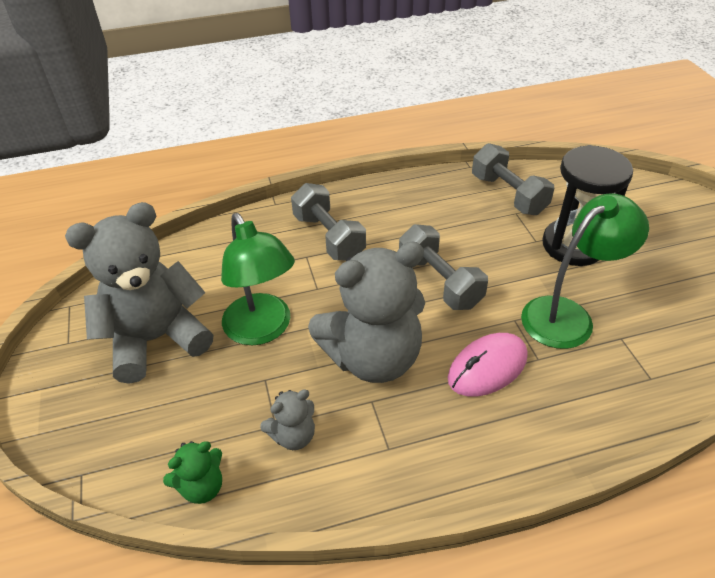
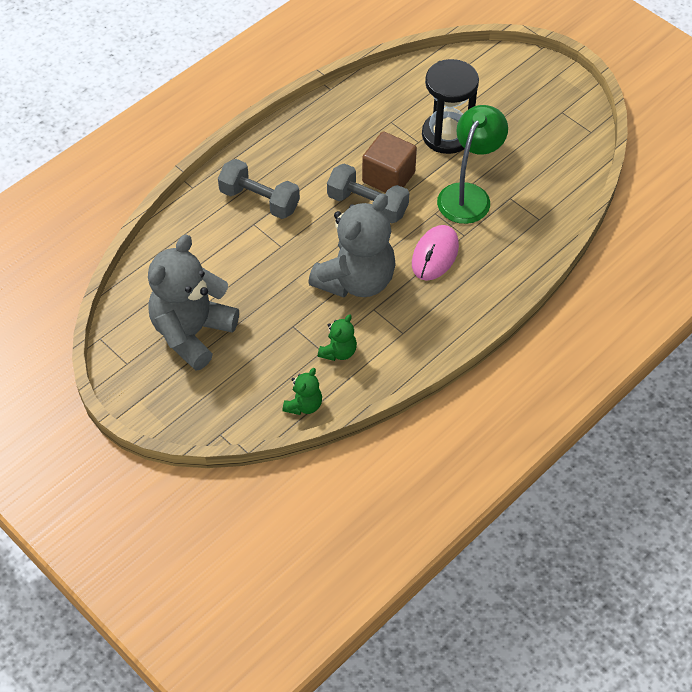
camera: 30 degrees left, 10 degrees up
(262, 330) = (264, 293): green lamp -> none
(293, 436) = (338, 352): grey teddy bear -> green teddy bear
(480, 263) = (388, 177): none -> brown cube
(508, 195) = (376, 106): grey dumbbell -> none

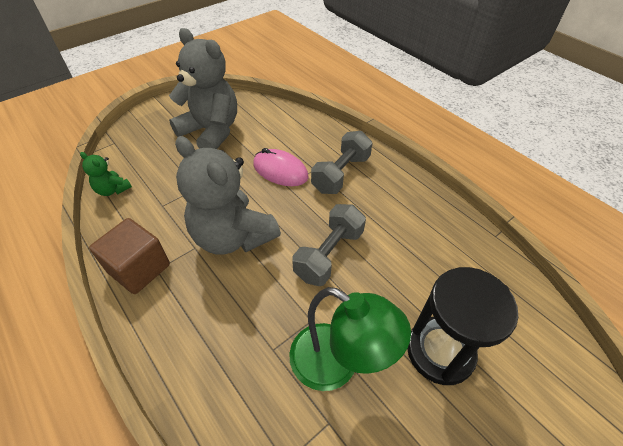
camera: 95 degrees right, 5 degrees down
(338, 352) = (156, 216): green teddy bear -> none
(388, 177) = (367, 277): brown cube -> brown cube (139, 268)
(435, 255) = (249, 312): pink mouse -> pink mouse (280, 171)

